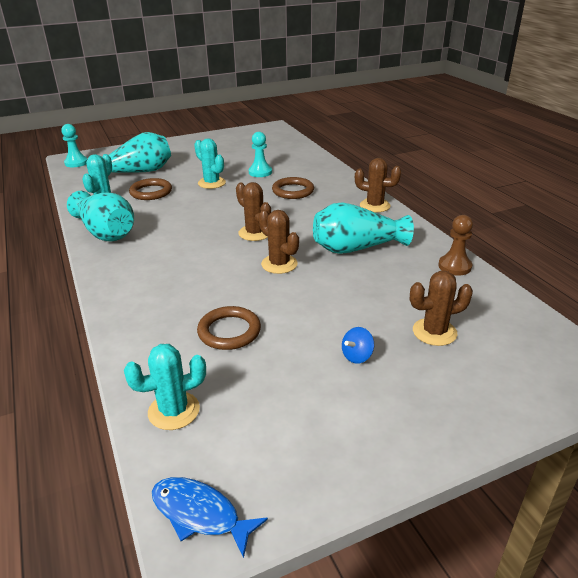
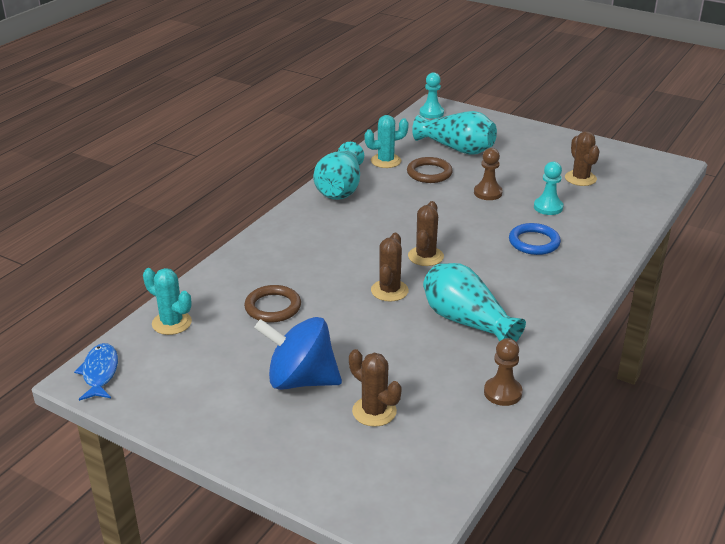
camera: 55 degrees right, 0 degrees up
(211, 183) = (488, 193): turquoise cactus -> brown pawn
(293, 191) = (534, 242): brown ring -> blue ring
(357, 356) = (300, 380): blue spinning top -> blue spinning top, size x2.49
(375, 206) = (569, 302): brown cactus -> brown cactus (580, 178)

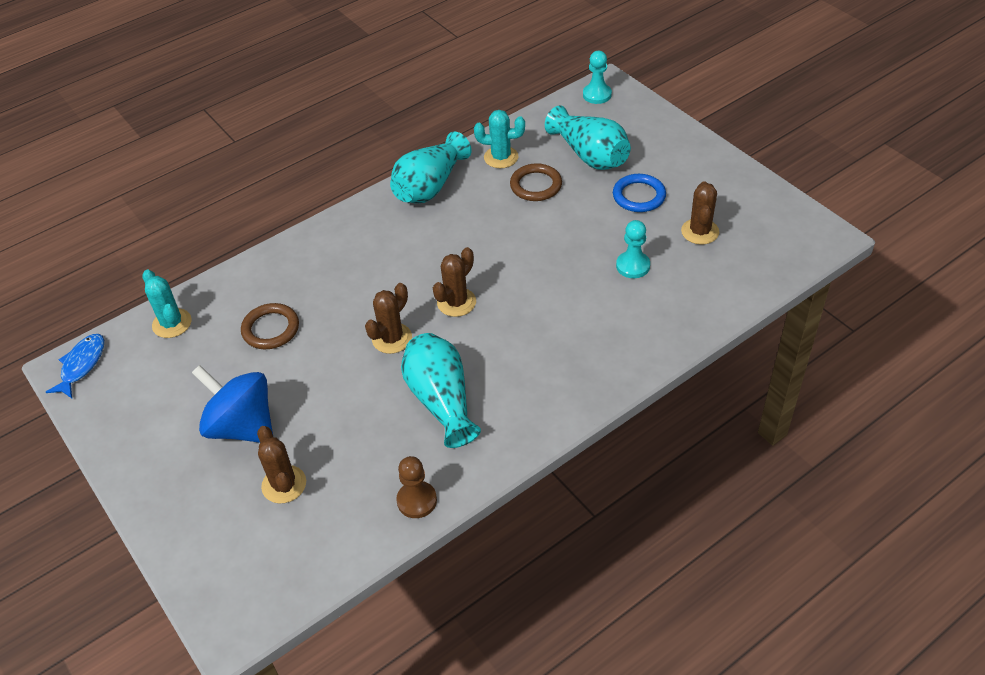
camera: 25 degrees right, 15 degrees up
(488, 193) = (580, 229): brown pawn -> none
(534, 242) = (583, 312): blue ring -> blue ring (639, 196)

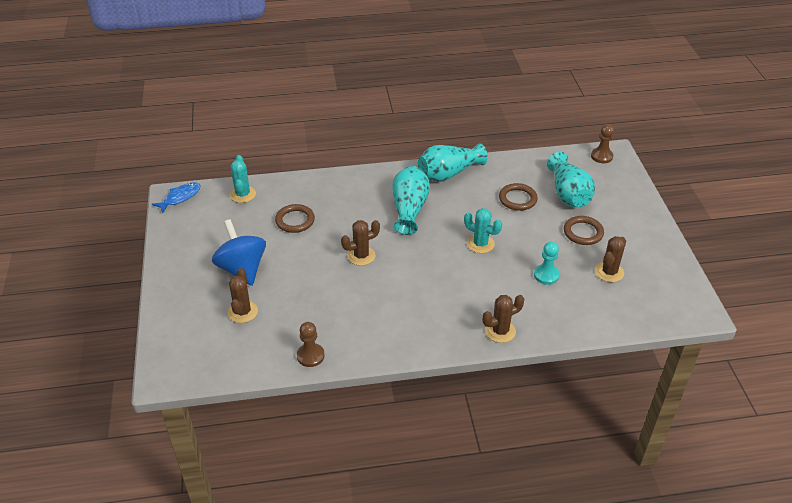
camera: 25 degrees right, 5 degrees down
(441, 400) = (365, 305): turquoise vase -> turquoise vase (409, 209)
(456, 302) = (415, 251): brown cactus -> brown cactus (500, 331)
(501, 157) = (507, 173): turquoise cactus -> turquoise cactus (480, 244)
(597, 95) = (601, 156): turquoise pawn -> brown pawn
(639, 196) = (583, 232): blue ring -> brown ring

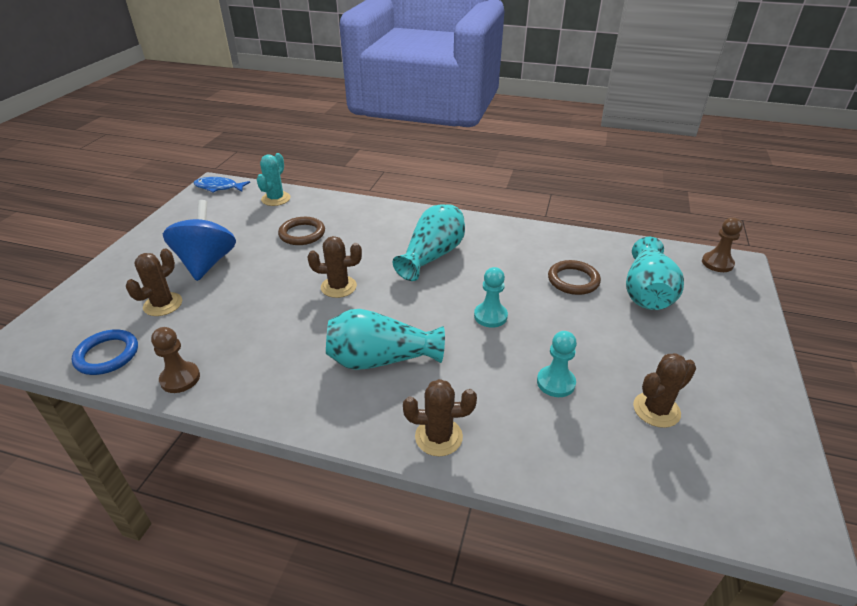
camera: 25 degrees right, 5 degrees down
(180, 197) = (219, 187): blue fish -> blue fish turned 150 degrees counterclockwise
(241, 360) = (107, 355): none -> blue ring
(448, 173) = (505, 233): turquoise vase -> turquoise vase (380, 359)
(480, 244) = (490, 316): turquoise cactus -> turquoise pawn
(583, 232) = (643, 344): brown ring -> none

